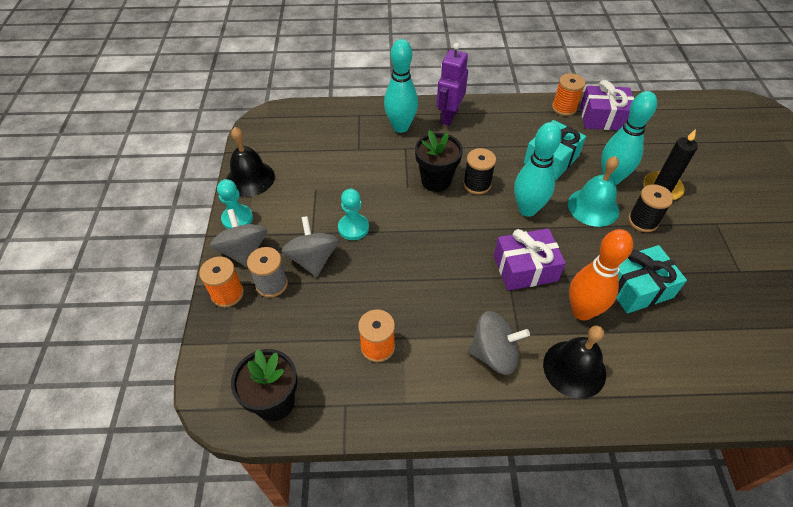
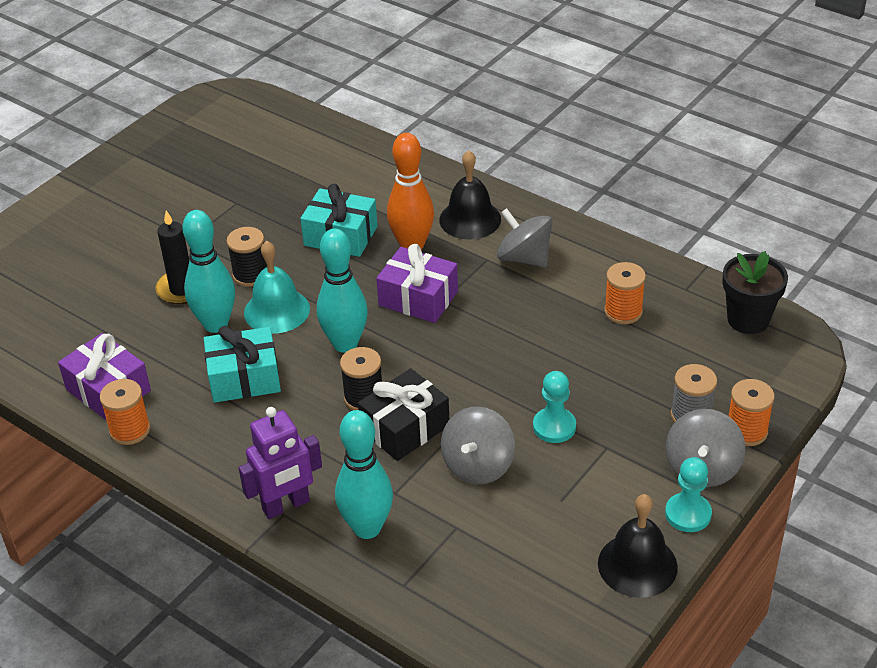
camera: 140 degrees left, 10 degrees down
(313, 259) = (627, 417): grey spinning top -> grey spinning top (478, 465)
(436, 181) = (405, 428): black flower pot -> black gift

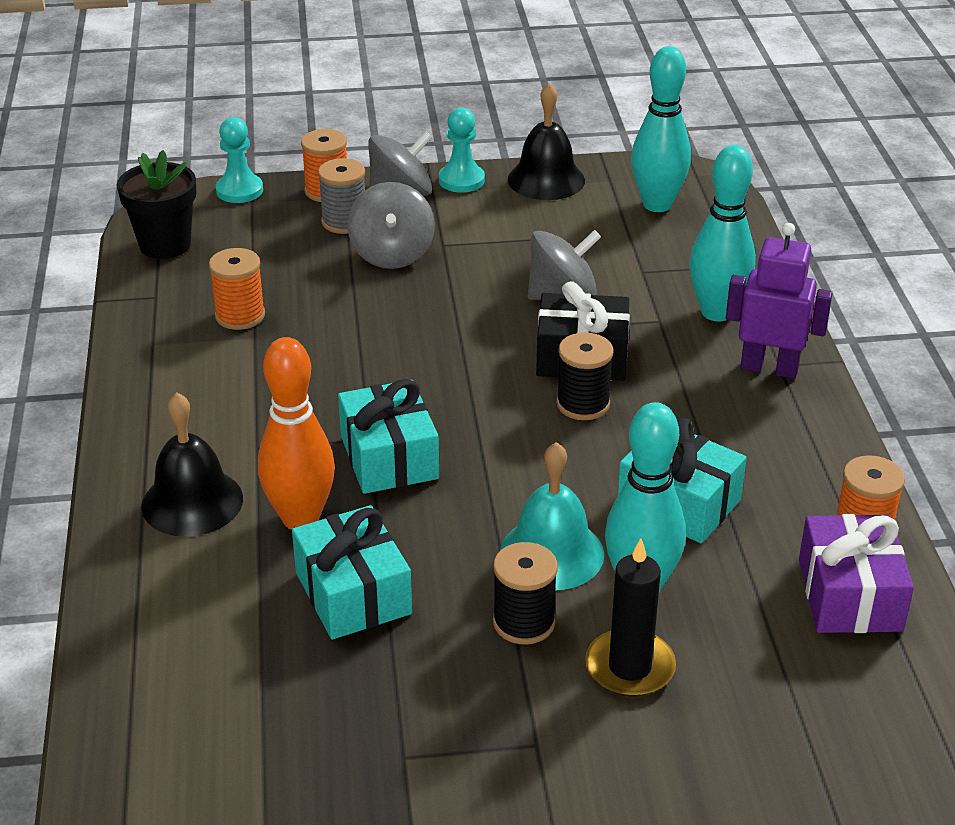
camera: 135 degrees left, 5 degrees down
(345, 344) = (529, 464): turquoise bowling pin -> turquoise bowling pin (657, 204)
(418, 298) = (389, 457): purple gift -> turquoise gift
(524, 258) = (223, 421): grey spinning top -> grey spinning top (392, 254)
(554, 427) = (457, 280): turquoise pawn -> turquoise pawn (239, 190)

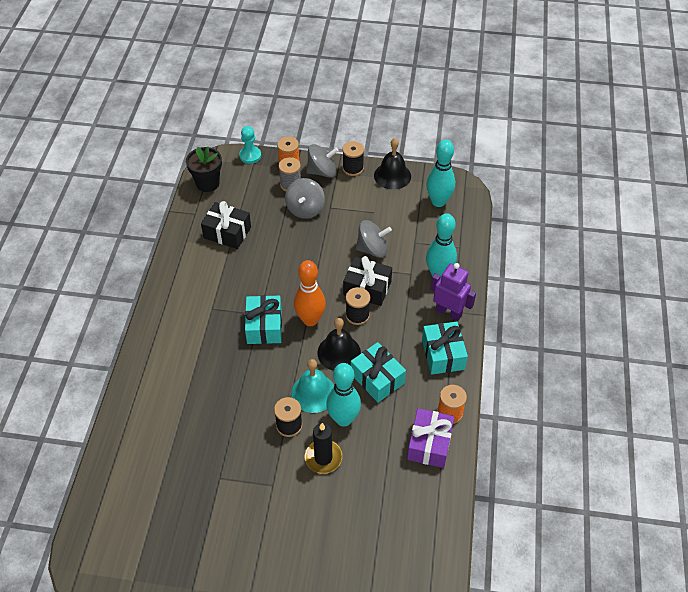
camera: 15 degrees right, 15 degrees up
(192, 502) = (177, 332): black bell -> black bell (339, 352)
(240, 316) = (227, 232): orange spool -> black gift
(300, 518) = (217, 351): orange bowling pin -> orange bowling pin (310, 320)
(353, 593) = (226, 394): turquoise gift -> turquoise gift (443, 354)
(461, 180) = (353, 168): turquoise pawn -> black spool

